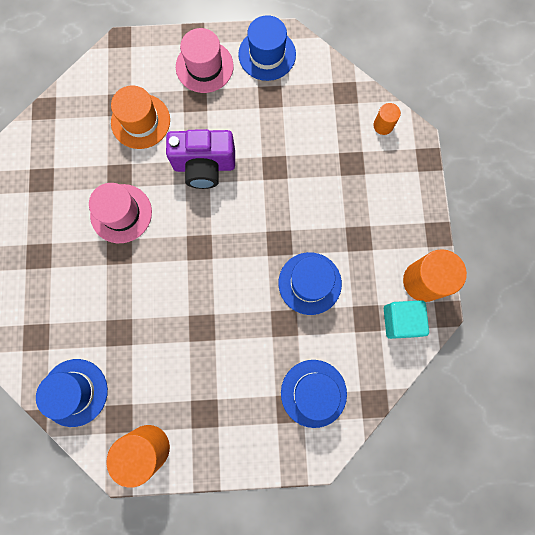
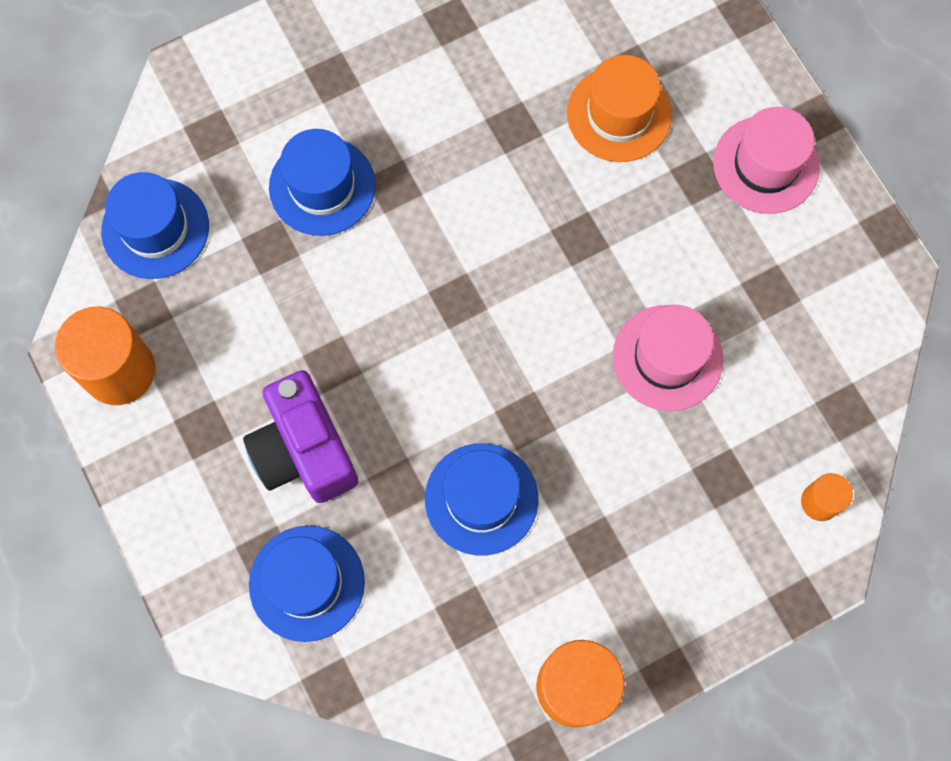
camera: 65 degrees right, 5 degrees down
(121, 213) = (454, 159): pink hat -> pink hat (667, 358)
(204, 166) = (594, 245): purple camera -> purple camera (304, 451)
(267, 54) = (843, 252): blue hat -> blue hat (322, 186)
(400, 321) = (488, 676): turquoise cube -> none

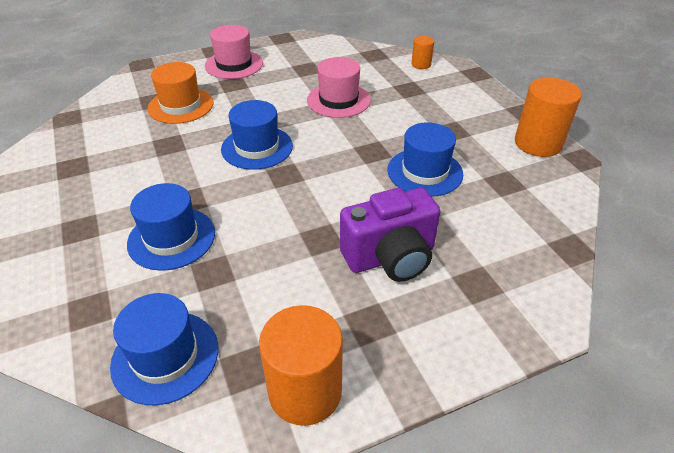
camera: 85 degrees left, 30 degrees down
(307, 583) = (495, 260): blue hat -> blue hat (257, 147)

